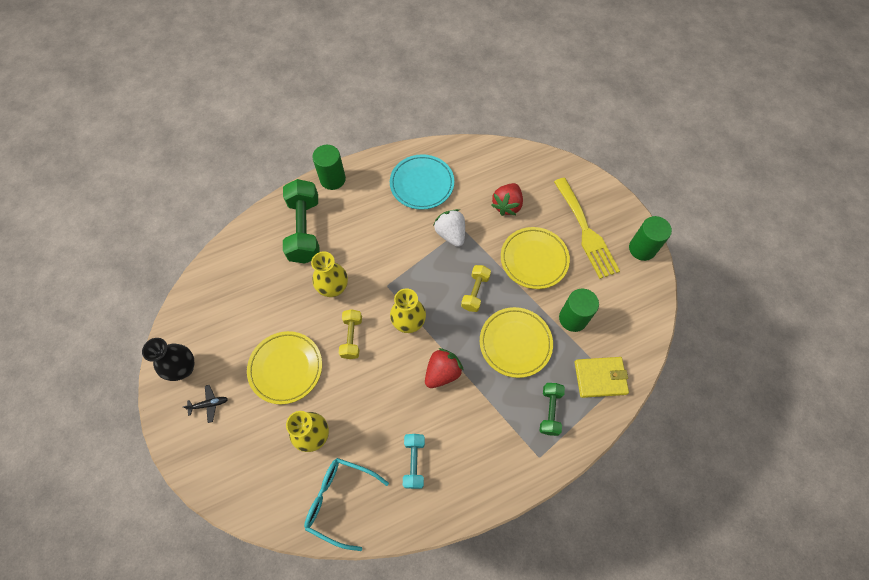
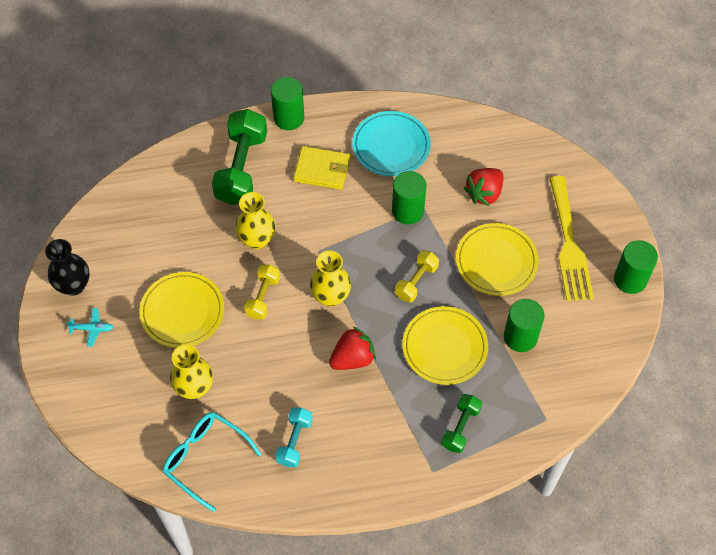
camera: 15 degrees right, 5 degrees down
(209, 404) = (92, 329): black plane -> turquoise plane
(451, 234) = (408, 211): white strawberry -> green cylinder
(600, 378) = (530, 407): yellow wallet -> yellow wallet (322, 170)

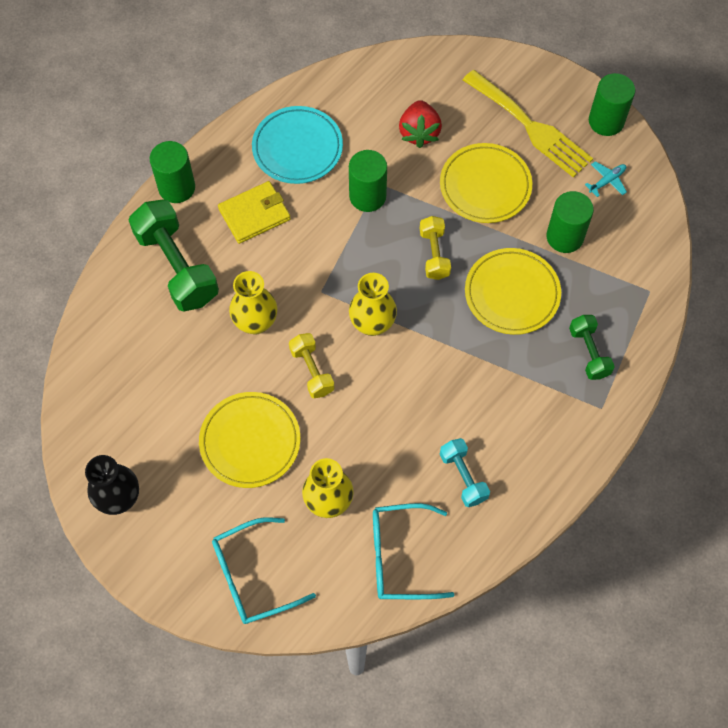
camera: 40 degrees left, 5 degrees up
(92, 329) = (178, 524): turquoise plane -> turquoise plane (607, 181)
(105, 397) = (253, 576): none -> turquoise glasses
(352, 358) = (443, 364): red strawberry -> none

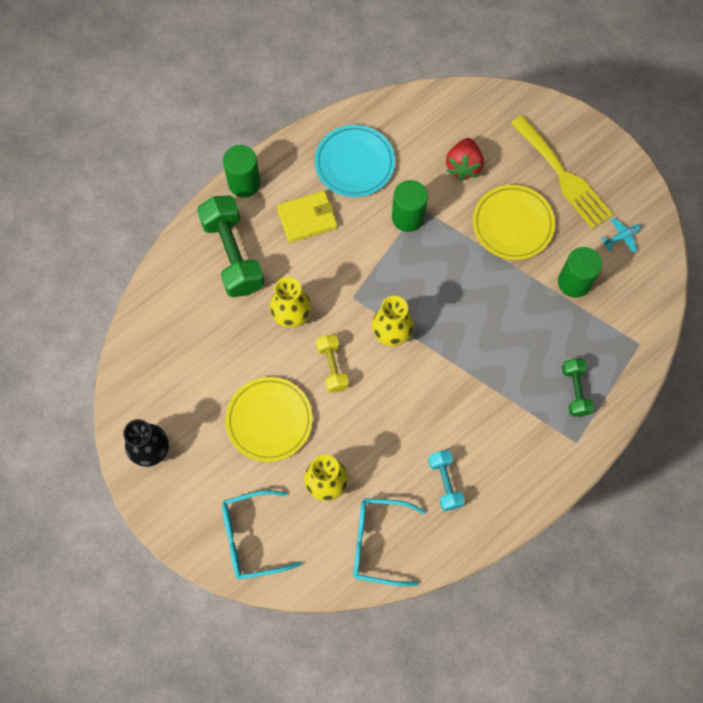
camera: 10 degrees right, 5 degrees up
(434, 254) = (456, 279): yellow dumbbell -> none
(512, 294) = (517, 326): yellow plate -> none
(606, 121) = (631, 181): green cylinder -> none

